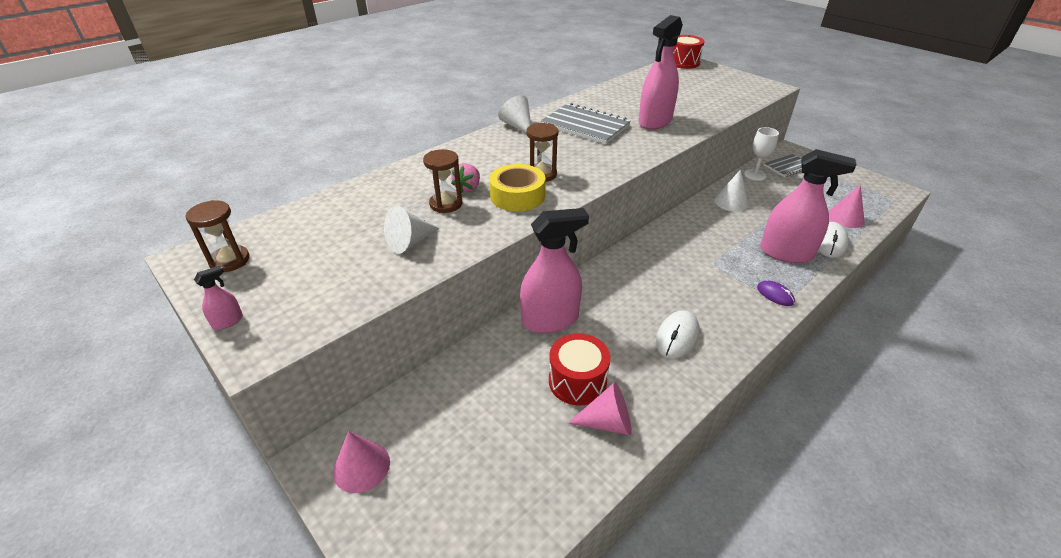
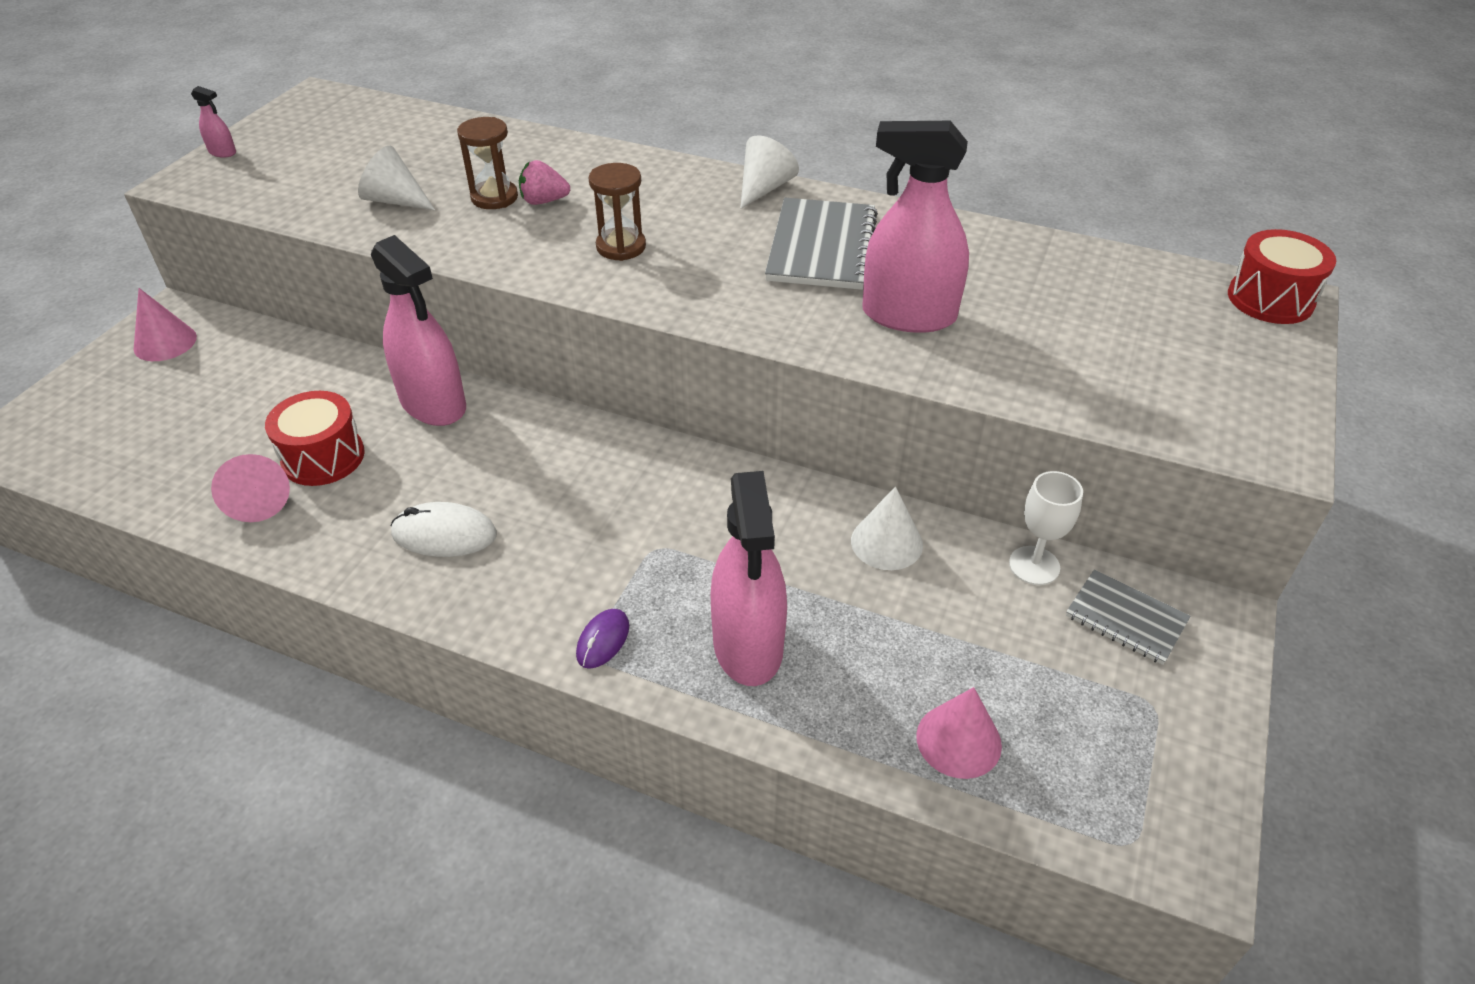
camera: 65 degrees right, 5 degrees up
(230, 260) = (319, 116): brown hourglass -> none
(517, 196) = (546, 243): yellow tape -> none
(830, 242) = (833, 715): white mouse -> none

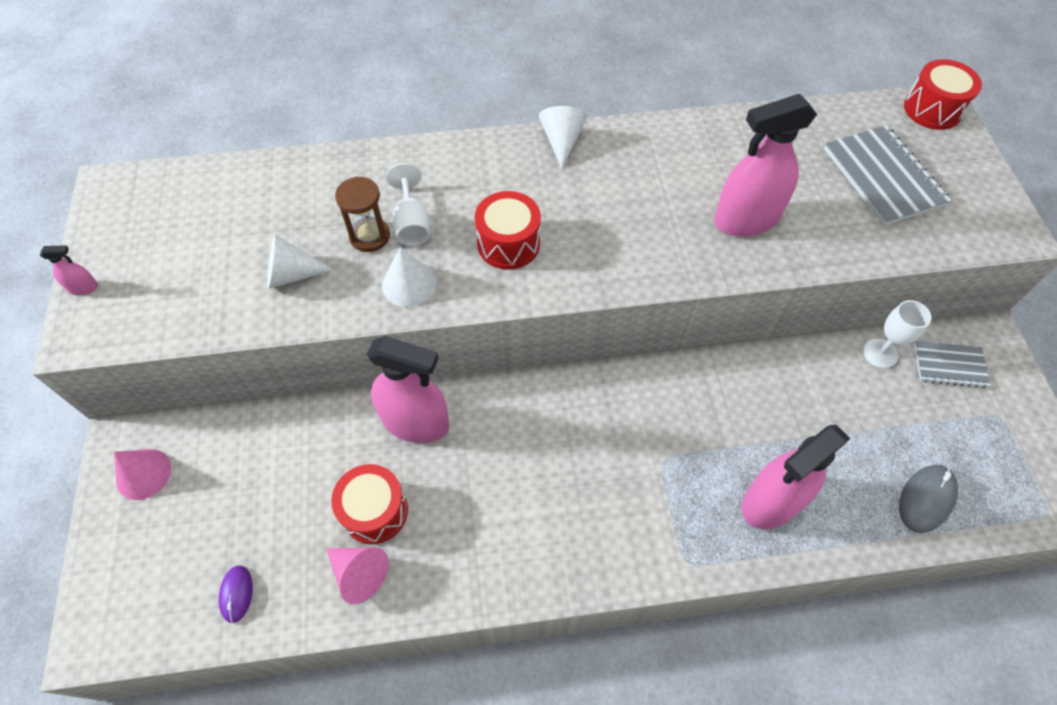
camera: 30 degrees left, 15 degrees up
(444, 534) = (519, 527): white mouse -> none
(544, 201) = (412, 223): pink strawberry -> white goblet
(603, 640) = (687, 548): purple mouse -> purple mouse (236, 594)
(621, 247) = (508, 244): brown hourglass -> red drum
(748, 645) = (771, 501): pink spray bottle -> pink spray bottle turned 90 degrees clockwise
(821, 247) = (644, 182): grey notebook -> grey notebook (883, 177)
(886, 542) = (791, 380): white cone -> white cone (409, 284)
(958, 740) = (926, 499): pink cone -> grey mouse

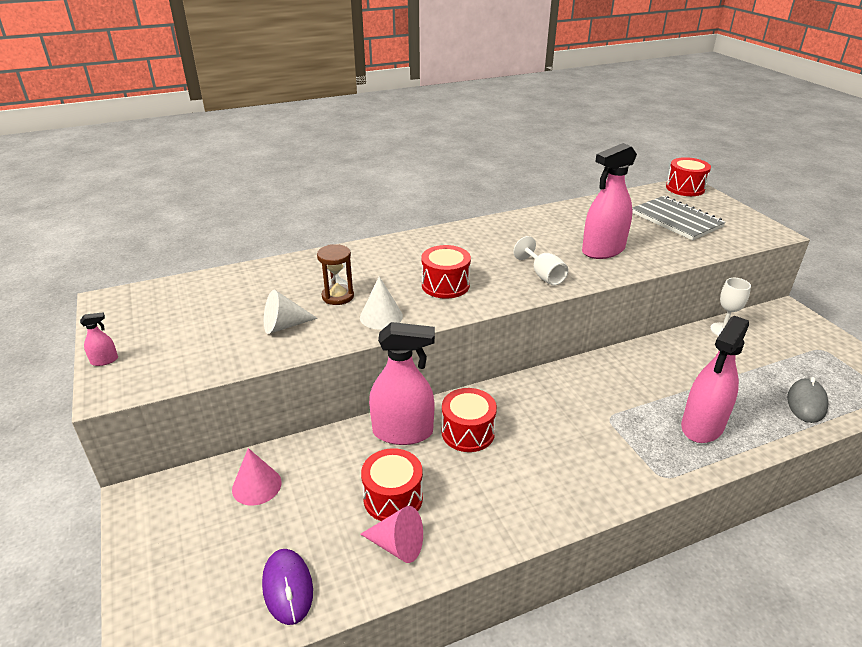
camera: 15 degrees left, 25 degrees down
(143, 474) = (167, 516): pink cone -> pink cone (256, 485)
(236, 594) = (288, 587): purple mouse -> purple mouse, size x1.56
(412, 223) = (367, 285): white goblet -> white goblet (543, 275)
(488, 440) = (468, 432): none -> red drum
(561, 141) = (455, 231): white cone -> none
(949, 365) = (771, 328): grey notebook -> none

